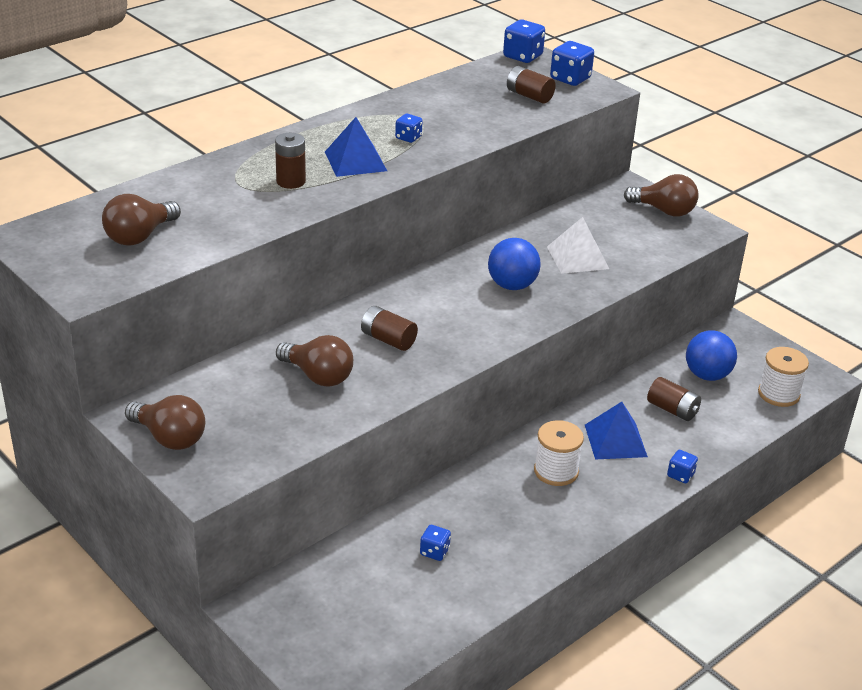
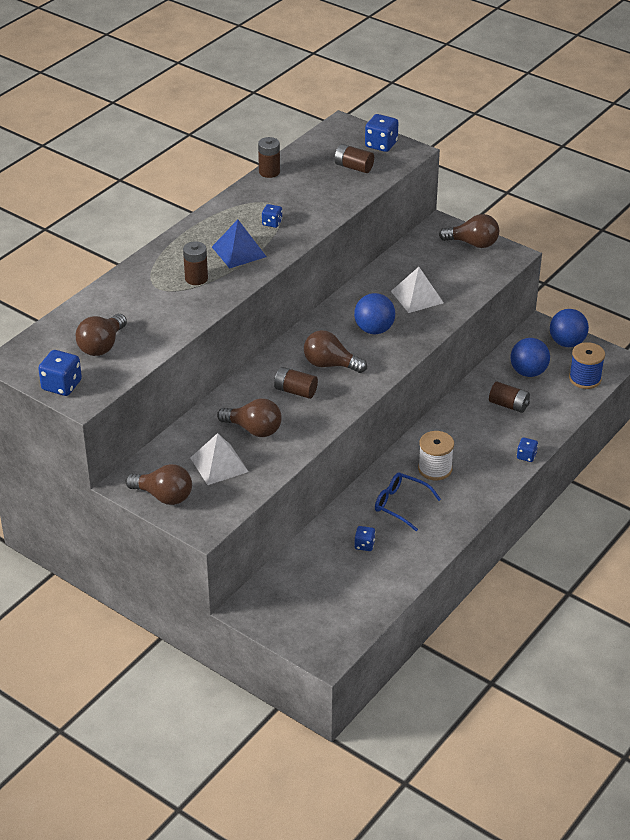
camera: 10 degrees left, 5 degrees up
(256, 410) = (219, 464): none -> white pyramid
(426, 88) = (269, 172): none -> brown battery
(443, 316) = (330, 365): none -> brown light bulb
(498, 508) = (401, 505): none -> blue glasses
(522, 56) = (336, 128): blue dice -> blue dice (62, 385)
(615, 440) = (472, 437): blue pyramid -> none
(764, 349) = (567, 343): none -> blue ball
(778, 394) = (585, 379): white spool -> blue spool

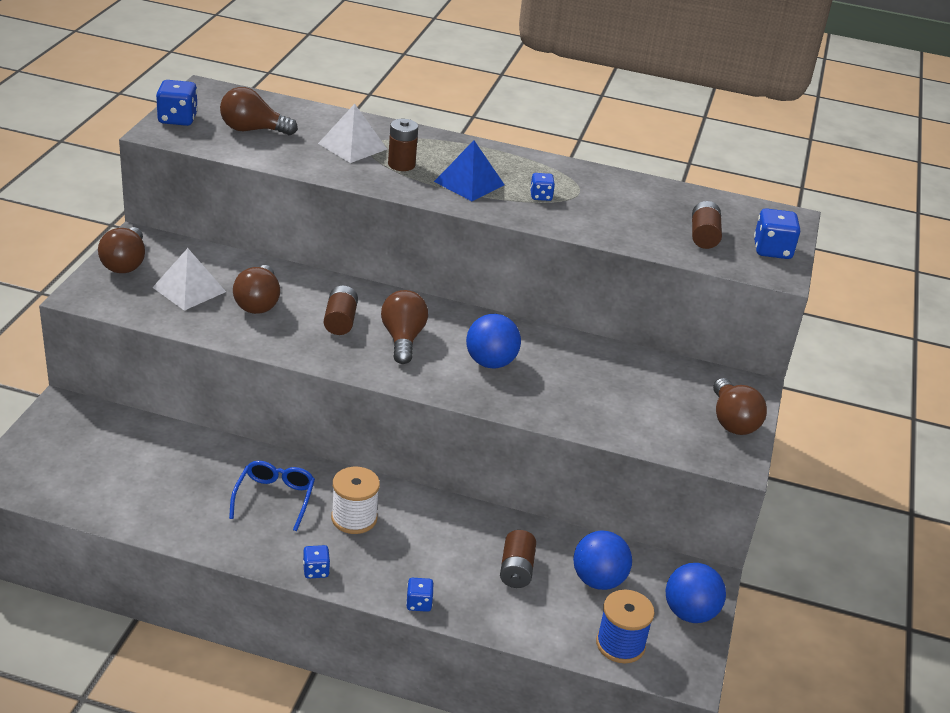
camera: 65 degrees right, 5 degrees down
(269, 172) = (642, 182): brown battery -> none
(364, 545) = (192, 479): blue dice -> blue dice (316, 571)
(417, 297) = (580, 388): white pyramid -> white pyramid (352, 146)

